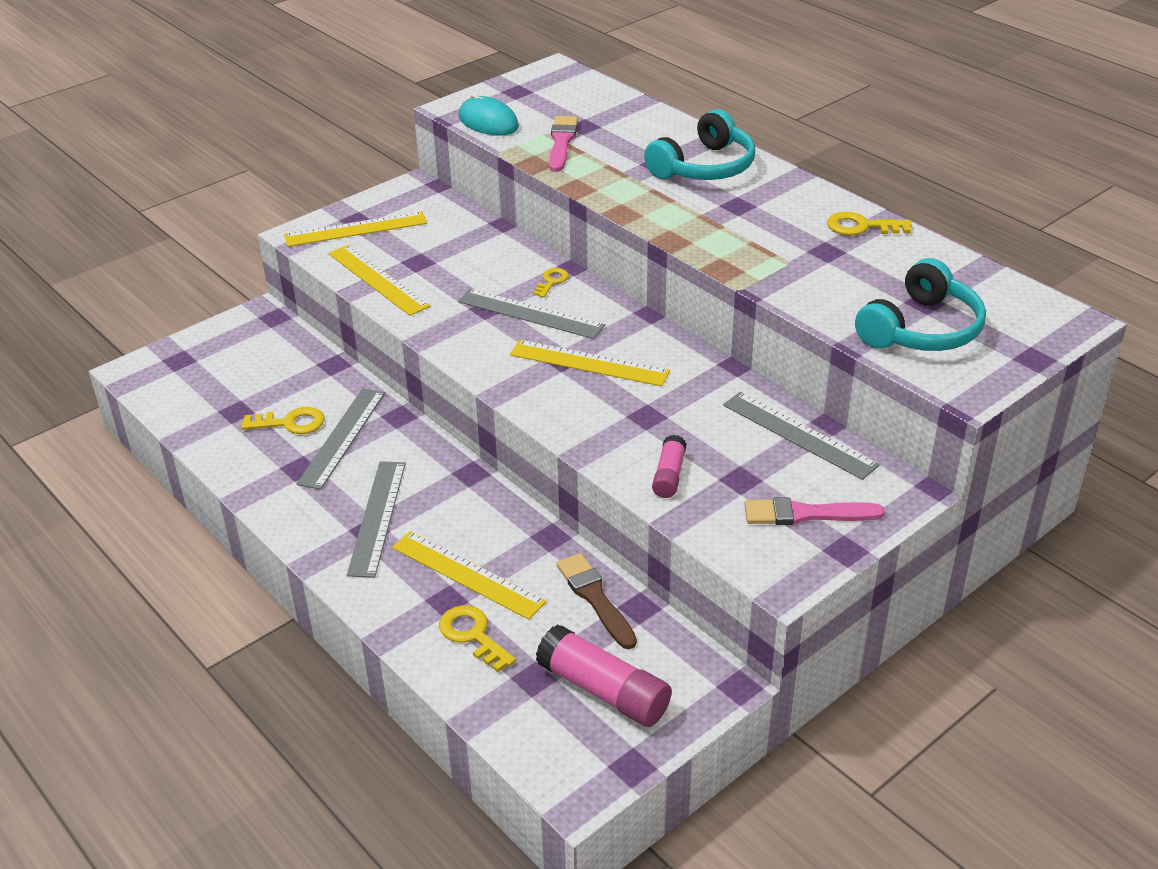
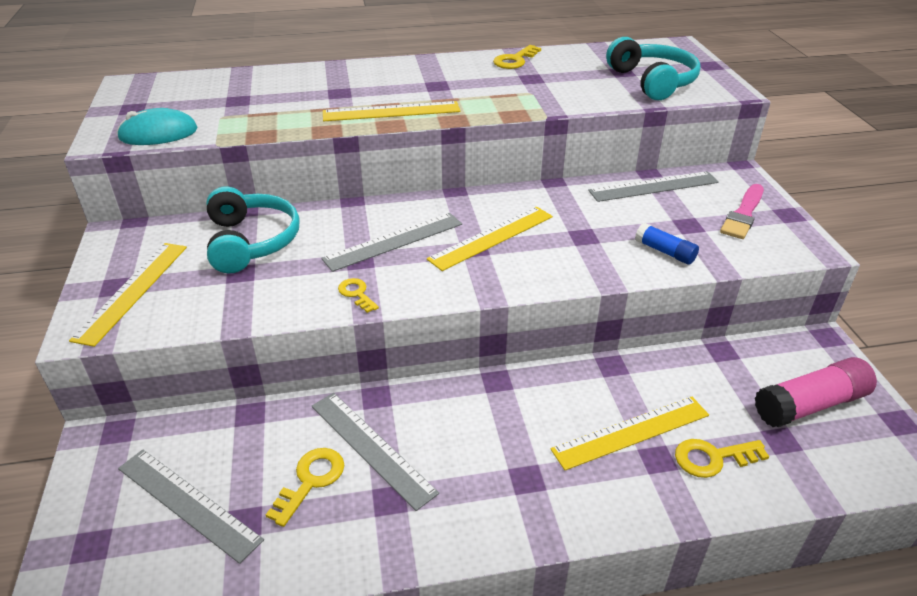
camera: 60 degrees left, 0 degrees up
(377, 517) = (513, 465): grey ruler -> grey ruler (188, 503)
(378, 279) = (237, 305): yellow ruler -> yellow ruler (391, 111)
(551, 281) = (361, 216): yellow key -> yellow key (356, 294)
(561, 142) = (247, 115): pink brush -> none
(595, 598) = (700, 369): brown brush -> none
(669, 475) = (665, 252): pink glue stick -> blue glue stick
(704, 167) = (370, 79): turquoise headphones -> turquoise headphones (251, 241)

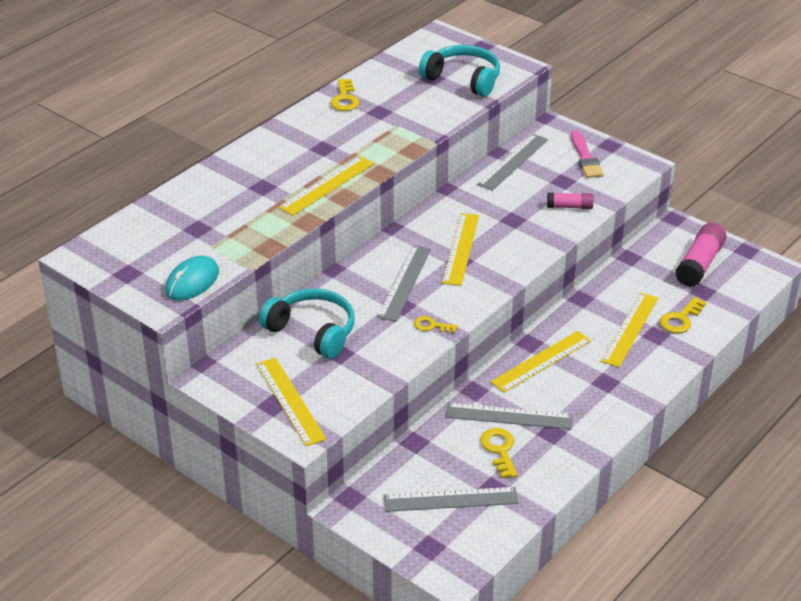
camera: 40 degrees left, 0 degrees up
(483, 408) = (541, 361): none -> yellow ruler
(665, 252) = (570, 207): blue glue stick -> pink glue stick

